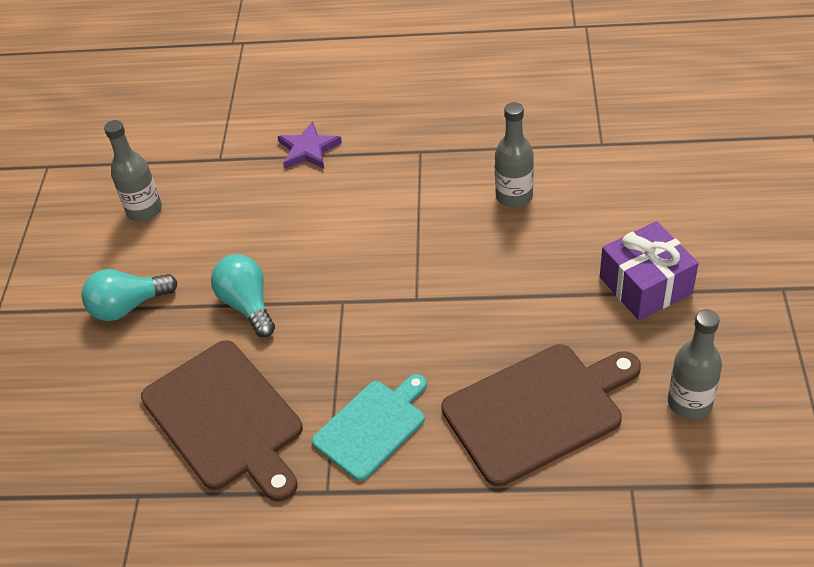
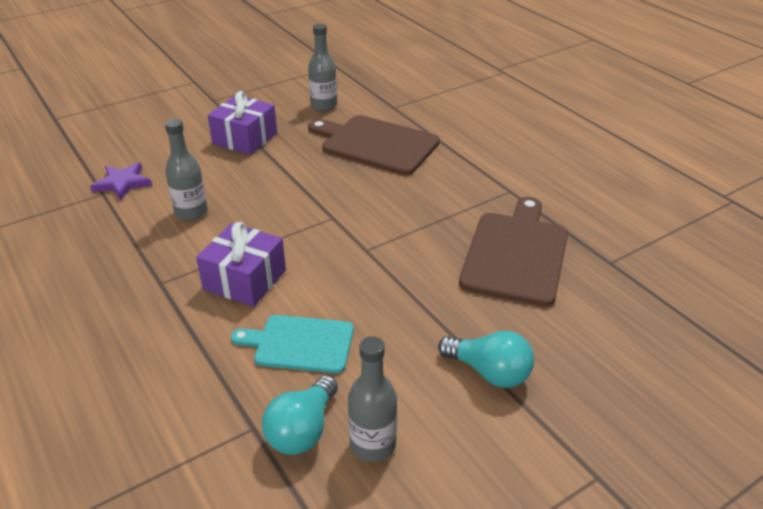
camera: 130 degrees left, 10 degrees down
(247, 305) = (416, 297): turquoise light bulb -> turquoise light bulb (302, 430)
(308, 149) = (197, 360): purple star -> purple star (122, 183)
(372, 426) = (450, 193): turquoise cutting board -> turquoise cutting board (300, 344)
(376, 202) = (244, 279): none -> purple gift

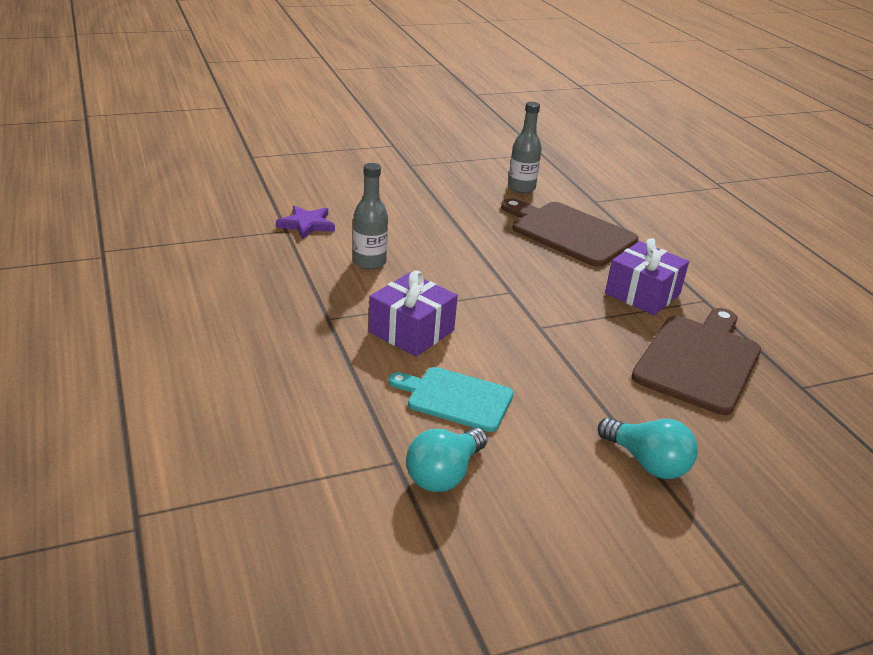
camera: 10 degrees right, 5 degrees down
(245, 138) = (434, 205): purple gift -> purple gift (642, 294)
(373, 444) = (512, 501): grey bottle -> none

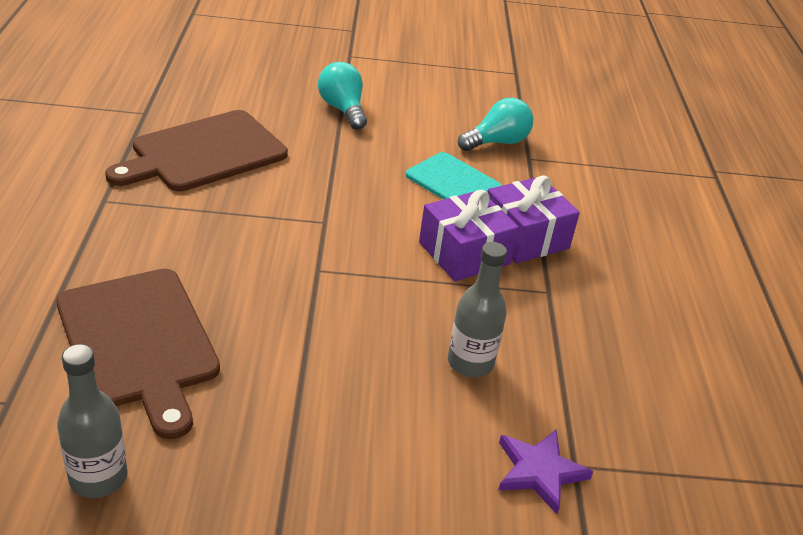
camera: 160 degrees left, 5 degrees up
(642, 294) = (165, 226): purple gift -> purple gift (524, 237)

